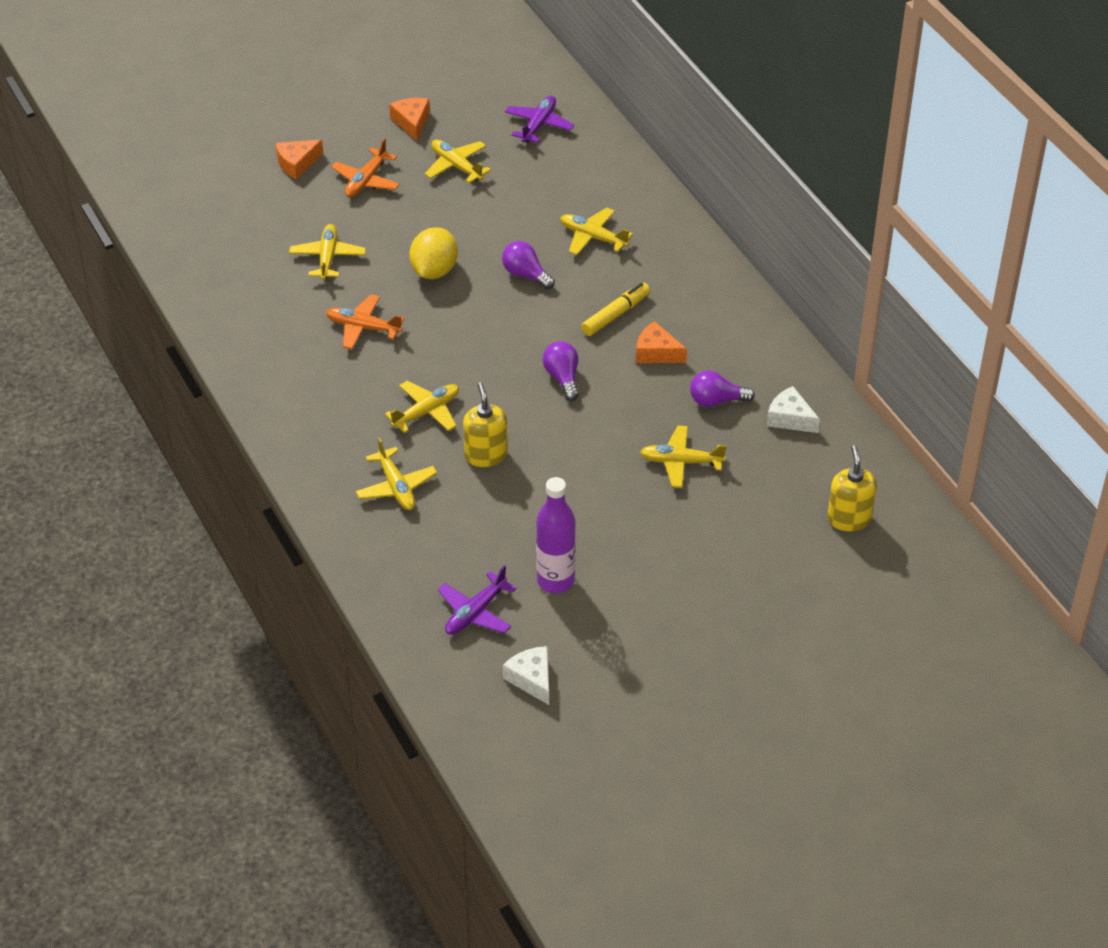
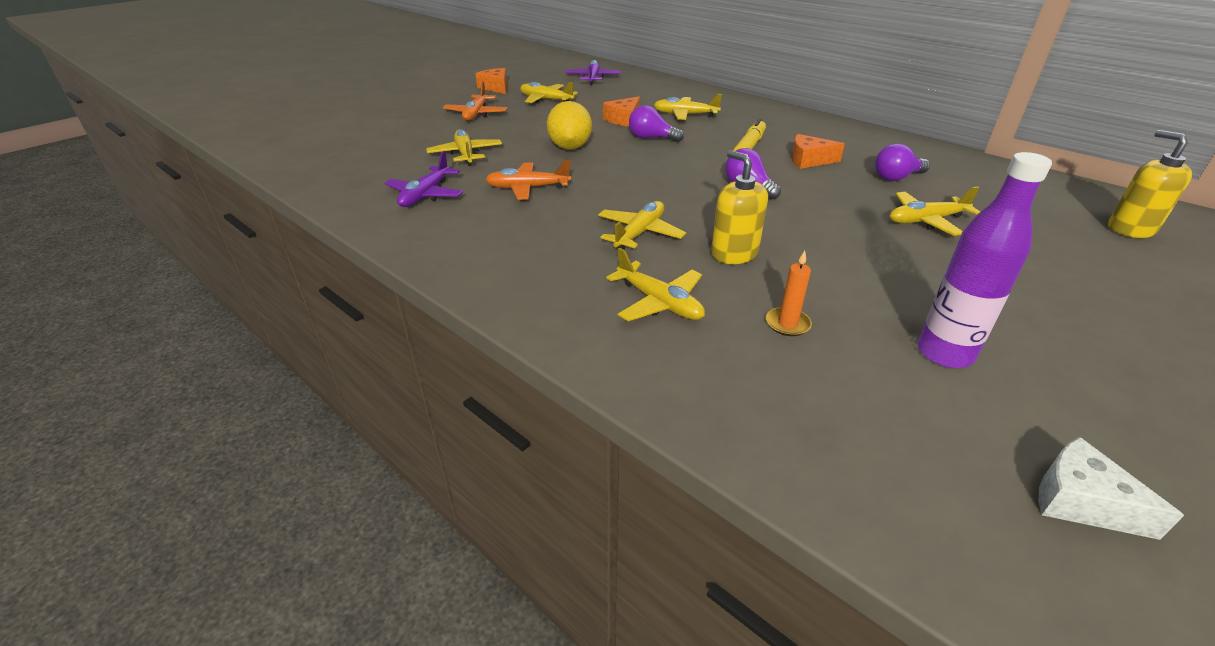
camera: 20 degrees left, 10 degrees down
(297, 164) = (410, 114): orange cheese -> orange cheese (623, 119)
(472, 529) = (787, 324): none -> orange candle
(475, 612) = (894, 422): purple plane -> purple plane (426, 195)
(790, 418) = (970, 177): white cheese -> none

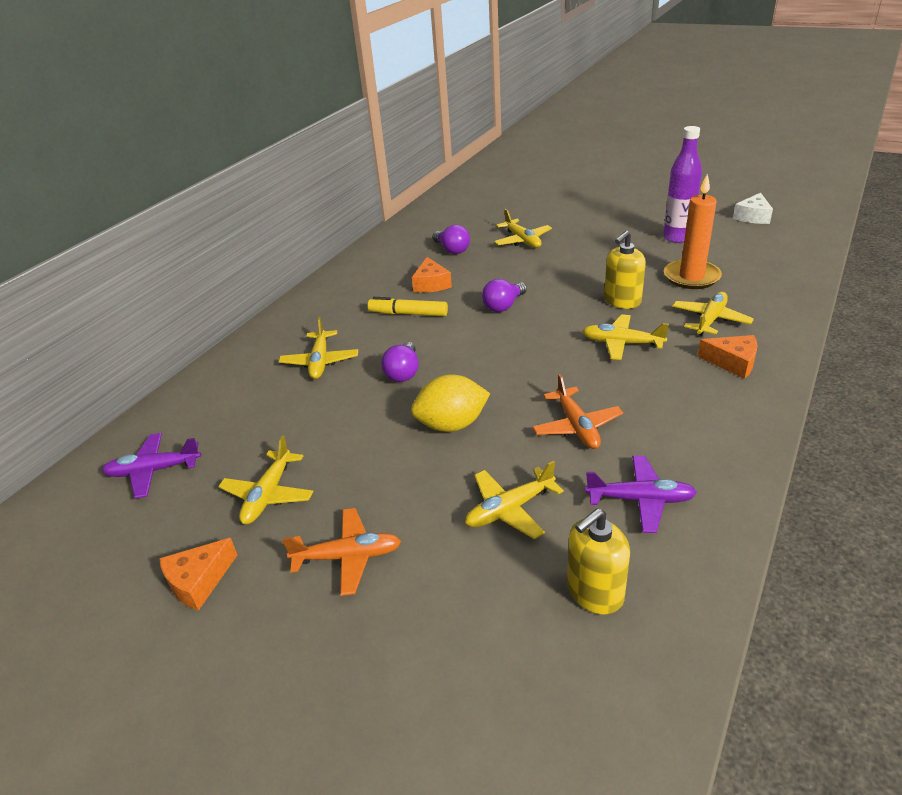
camera: 100 degrees left, 0 degrees up
(623, 119) = (345, 403): orange cheese -> orange cheese (732, 362)
(787, 324) = (691, 277): orange candle -> orange candle, size x2.01
(1130, 229) = (496, 190): yellow soap dispenser -> yellow soap dispenser (594, 592)

